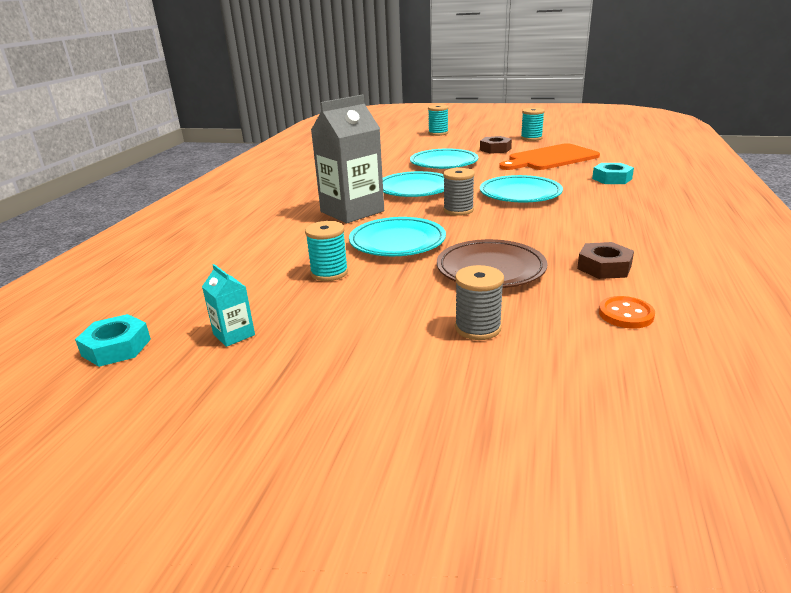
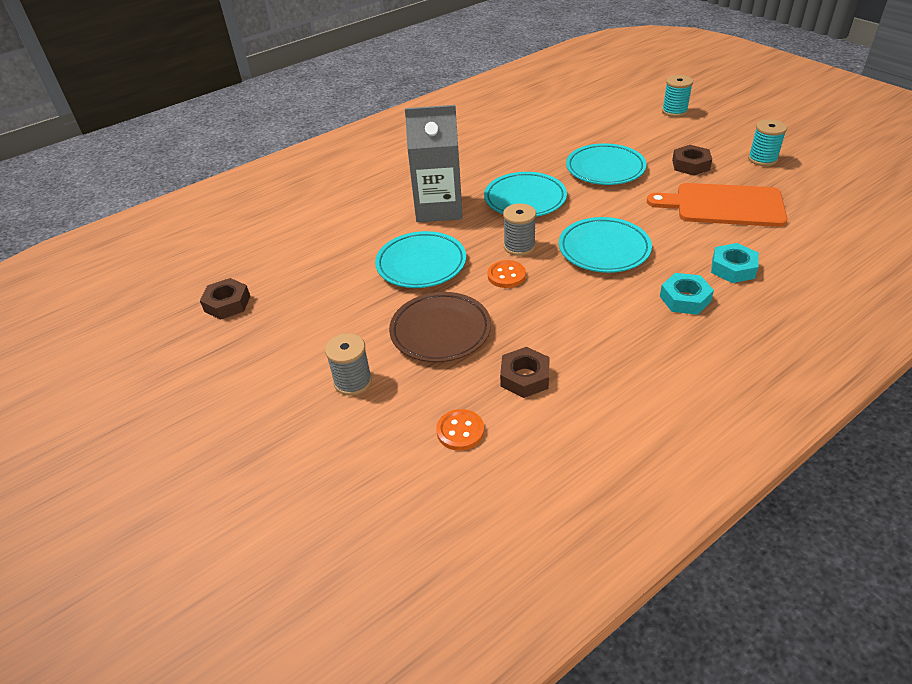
camera: 40 degrees right, 15 degrees up
(116, 347) = (169, 280): turquoise nut -> turquoise nut (685, 299)
(234, 334) = (227, 303): turquoise carton -> brown nut
(329, 273) = (338, 274): turquoise spool -> none
(479, 226) = (506, 275): none -> orange button

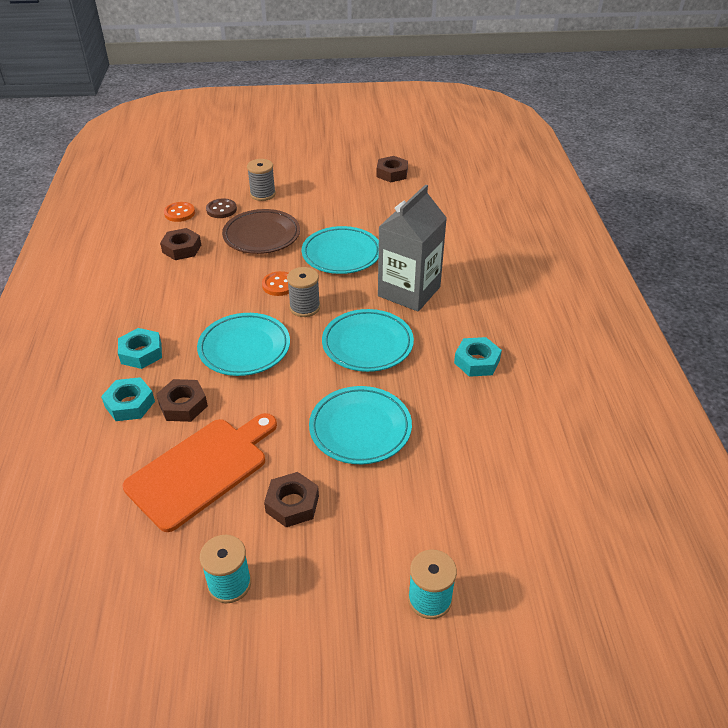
camera: 120 degrees right, 0 degrees up
(418, 396) = (221, 210): none -> brown button
(488, 155) = (477, 361): none -> turquoise nut
(694, 243) = (183, 405): none -> brown nut

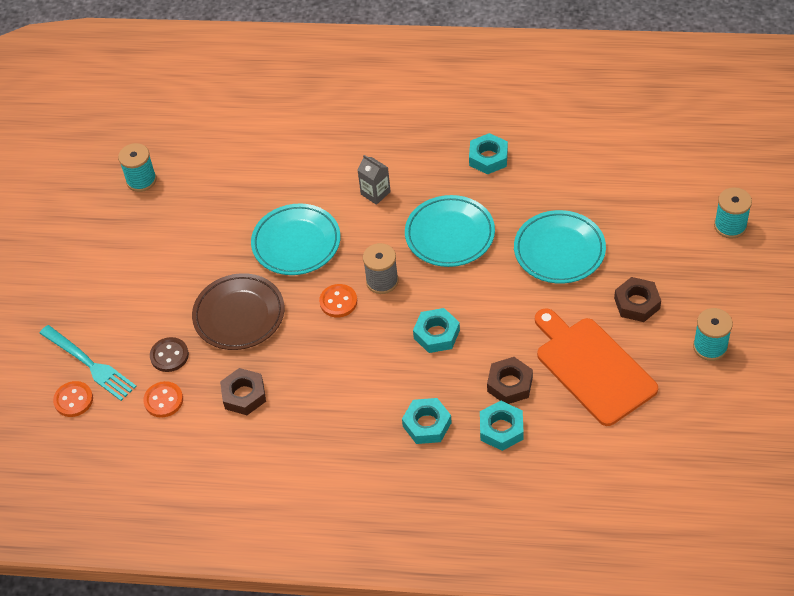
camera: 75 degrees left, 10 degrees up
(183, 177) = (73, 400): none -> orange button
(214, 178) = (89, 364): none -> turquoise fork
(244, 348) = (436, 334): turquoise plate -> turquoise nut
(263, 194) = (146, 312): grey spool -> none
(392, 173) = (141, 180): brown nut -> turquoise spool
(409, 291) = (375, 193): grey carton -> grey carton, size x0.44

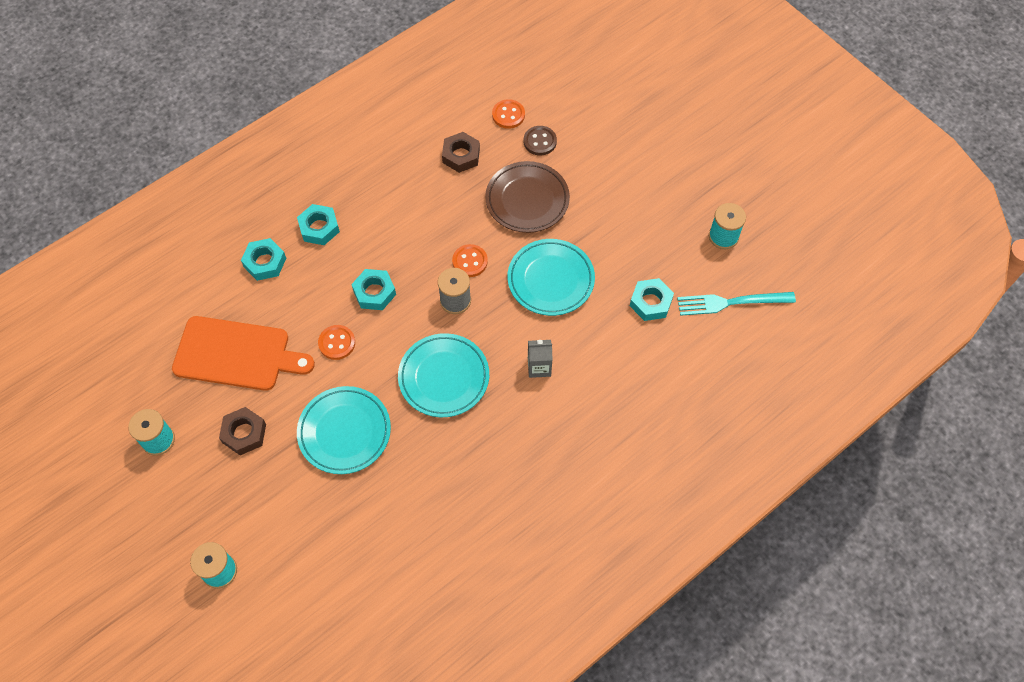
camera: 130 degrees right, 10 degrees up
(73, 400) = (564, 74): orange button -> orange button (337, 343)
(89, 364) = (583, 99): turquoise fork -> turquoise fork (731, 302)
(488, 158) = (483, 474): turquoise nut -> turquoise nut (650, 302)
(509, 384) = (287, 297): brown nut -> none

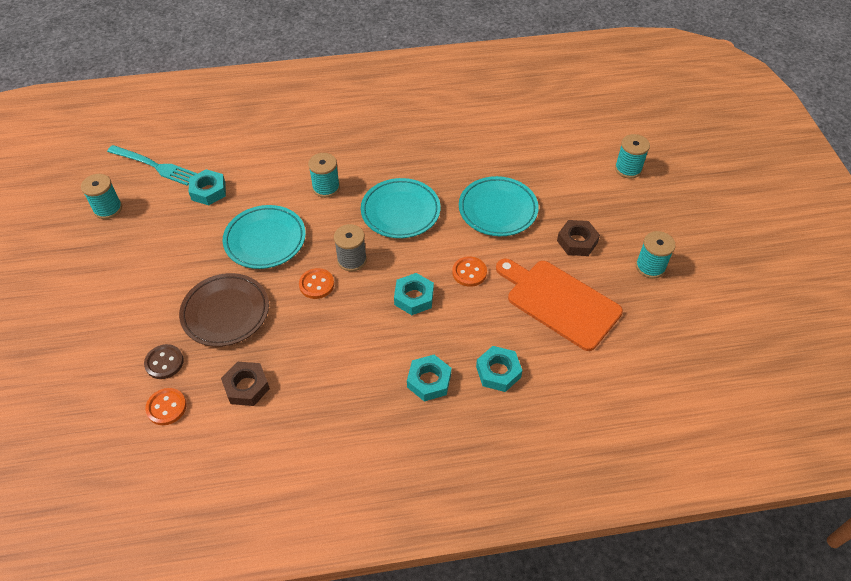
camera: 150 degrees left, 10 degrees down
(539, 367) = (326, 188): grey carton -> turquoise spool

